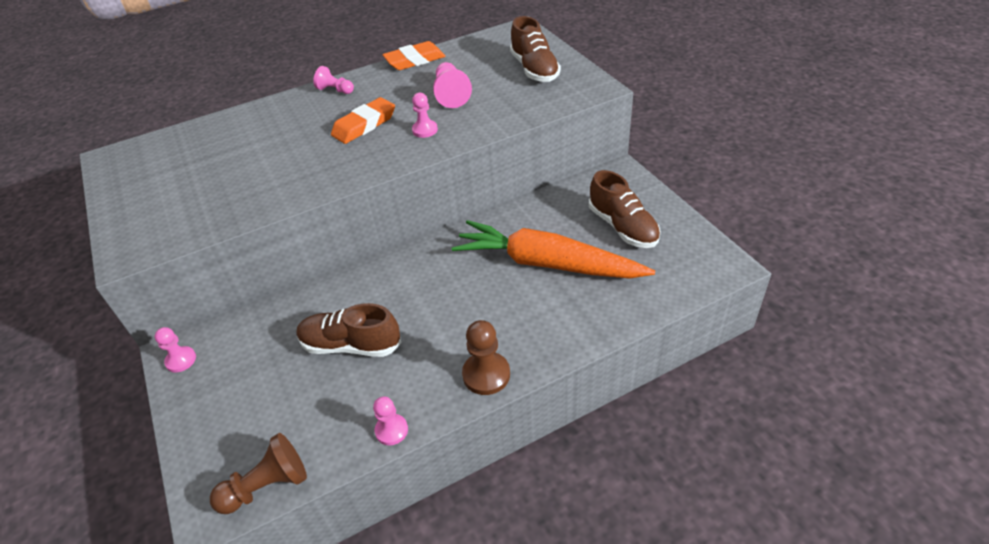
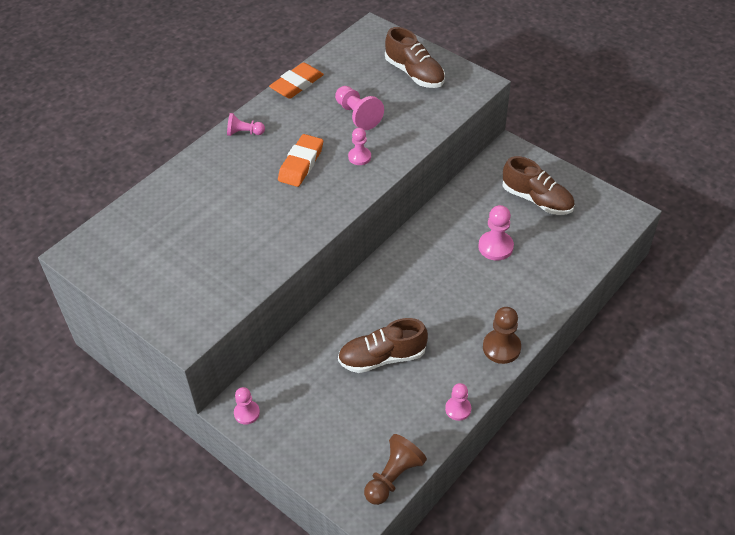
camera: 25 degrees left, 5 degrees up
(547, 263) = (495, 247): orange carrot -> pink pawn

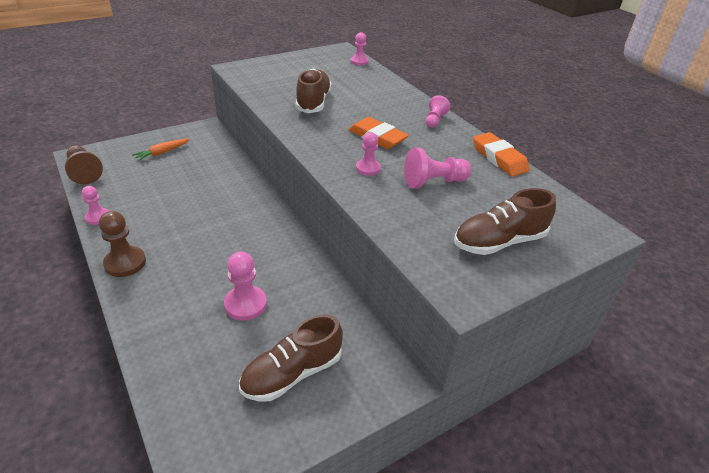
camera: 105 degrees right, 10 degrees down
(247, 413) = (198, 131): pink pawn -> pink pawn (359, 61)
(315, 423) = (162, 153): none -> orange carrot
(382, 357) = (185, 194): brown shoe -> brown shoe (313, 102)

